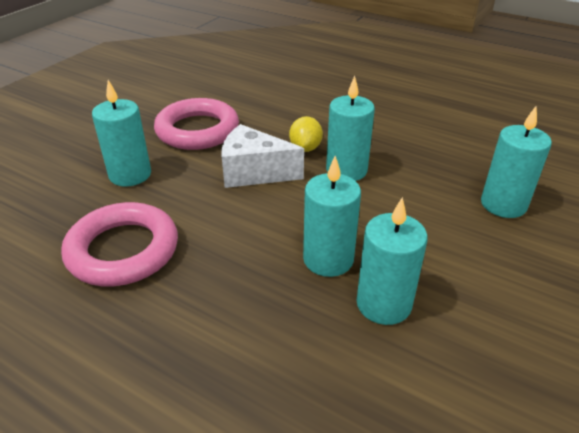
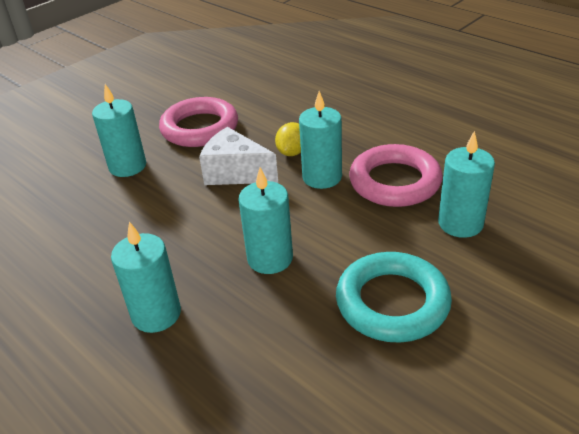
camera: 15 degrees right, 0 degrees up
(123, 250) = (101, 233): pink ring -> pink ring (394, 182)
(383, 304) = (302, 302): turquoise candle -> turquoise candle (156, 314)
(477, 292) = (392, 302): none -> turquoise ring

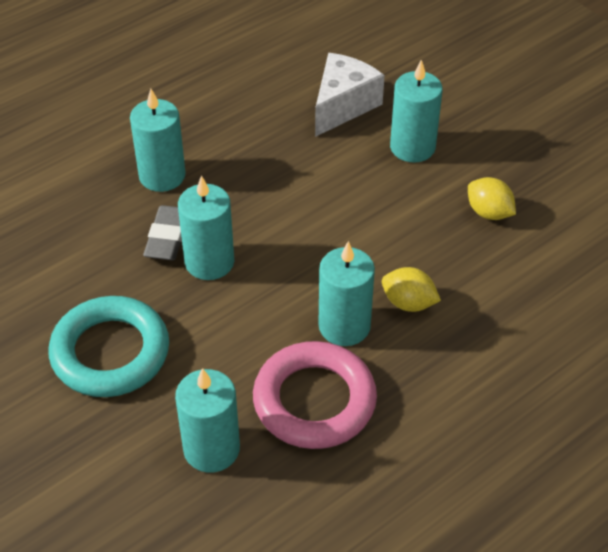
camera: 95 degrees right, 10 degrees up
(200, 128) = (489, 212): pink ring -> yellow lemon
(235, 173) = (375, 243): white cheese -> white cheese (343, 105)
(243, 292) = (168, 237): none -> grey eraser

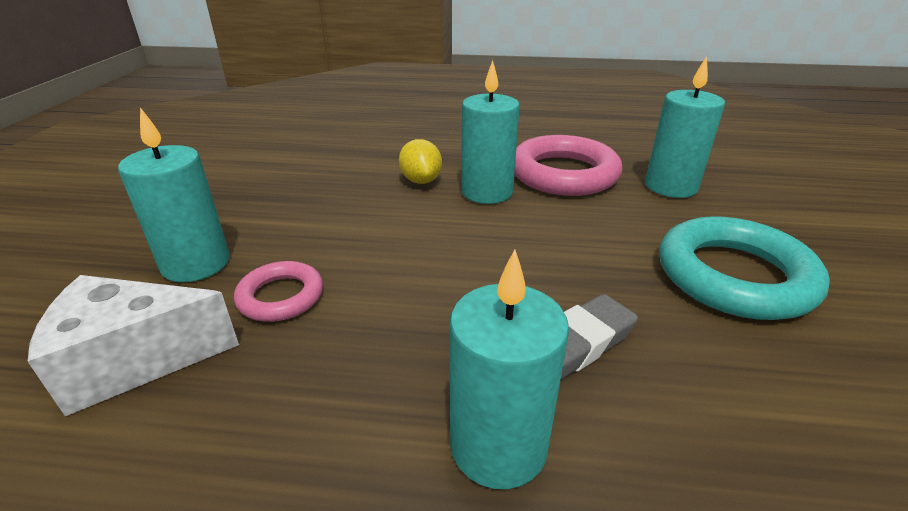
camera: 135 degrees left, 15 degrees down
(209, 262) = (549, 291): turquoise candle -> none
(337, 164) = (281, 296): none -> pink ring
(489, 212) = (266, 190): yellow lemon -> none

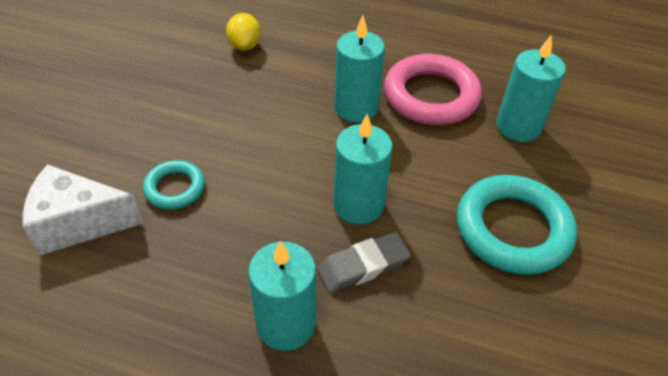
camera: 10 degrees right, 15 degrees up
(196, 264) = (120, 147): turquoise candle -> turquoise candle (358, 205)
(281, 296) = (175, 188): pink ring -> turquoise ring
(421, 180) = (305, 85): yellow lemon -> yellow lemon (245, 46)

